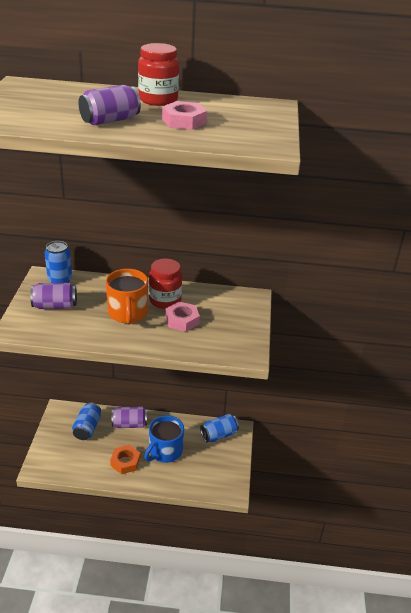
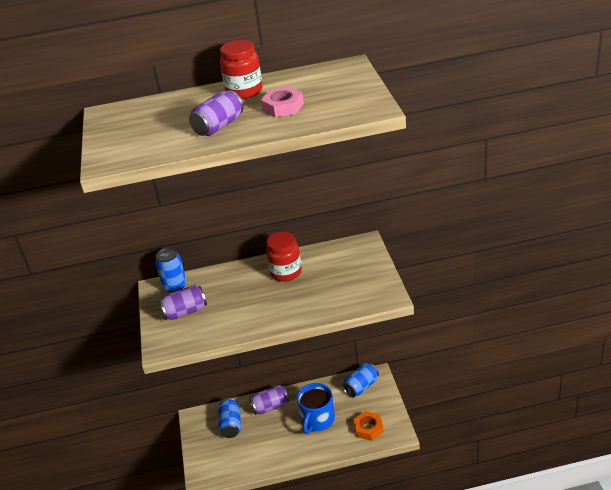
camera: 10 degrees left, 0 degrees up
(125, 462) = (284, 443): orange nut -> orange nut (368, 428)
(128, 313) = (258, 296): orange mug -> none
(182, 320) = (312, 286): pink nut -> none

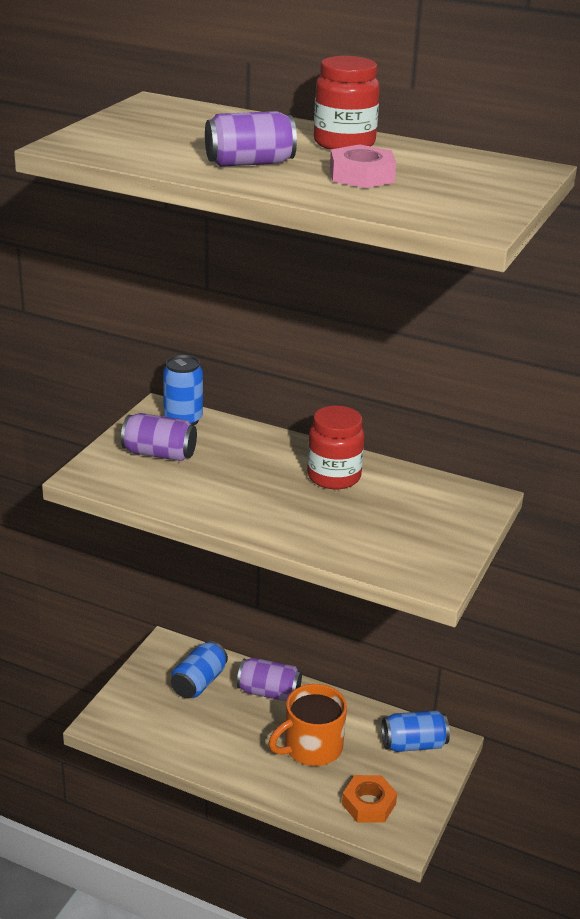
camera: 30 degrees right, 5 degrees down
(317, 420) = (311, 747): blue mug -> orange mug

